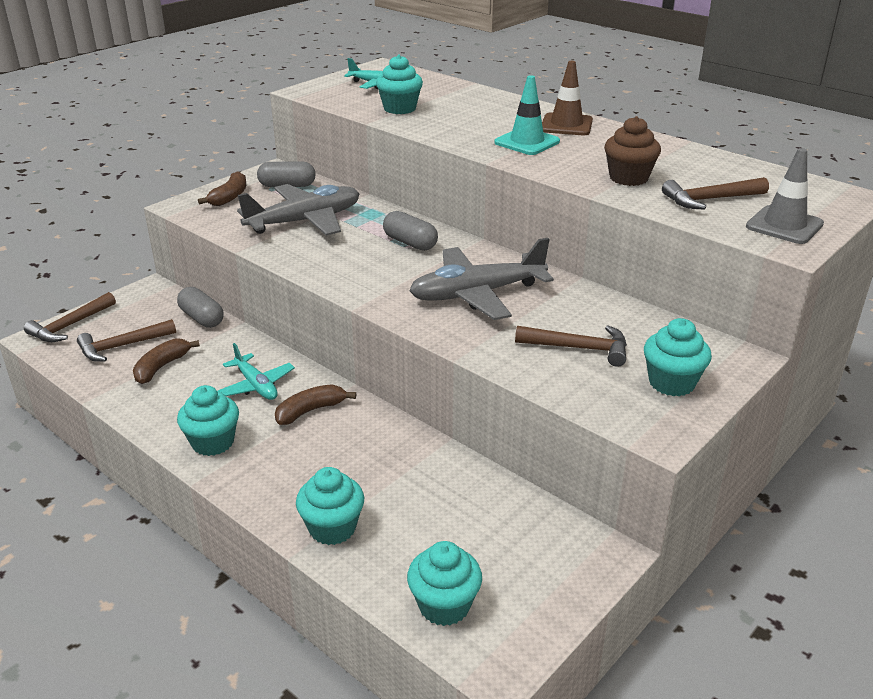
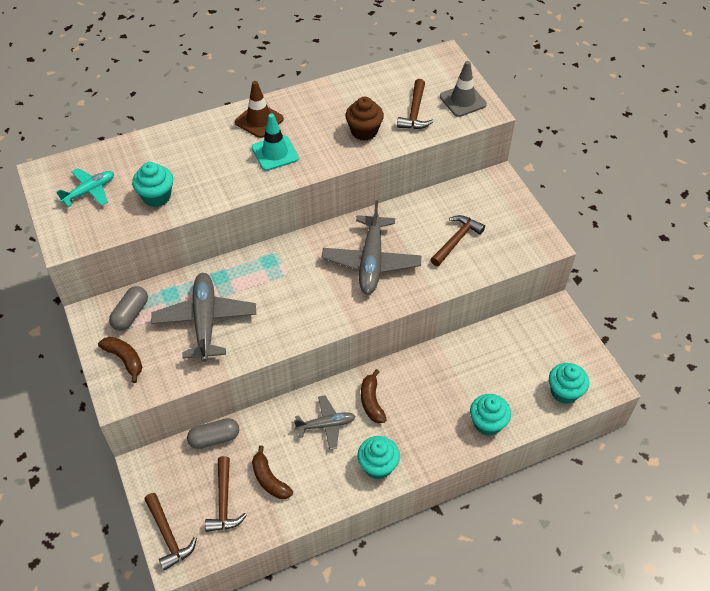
camera: 65 degrees left, 20 degrees up
(256, 385) = (326, 425): turquoise plane -> grey plane
(410, 243) = (281, 270): grey capsule -> none
(671, 383) = (507, 218): turquoise cupcake -> none

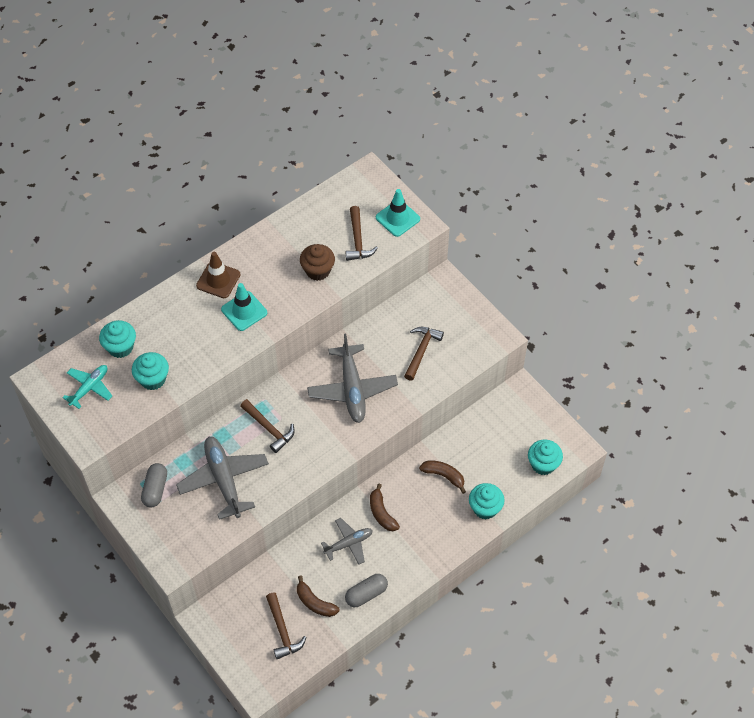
camera: 15 degrees left, 5 degrees up
(125, 359) = (166, 531): brown banana -> brown banana (444, 476)
(168, 535) = (245, 670): brown hammer -> brown hammer (269, 428)
(214, 438) = (256, 579): grey capsule -> grey capsule (366, 594)
(378, 466) = (403, 568): turquoise cupcake -> turquoise cupcake (120, 347)
(462, 100) = (397, 218): grey traffic cone -> turquoise traffic cone

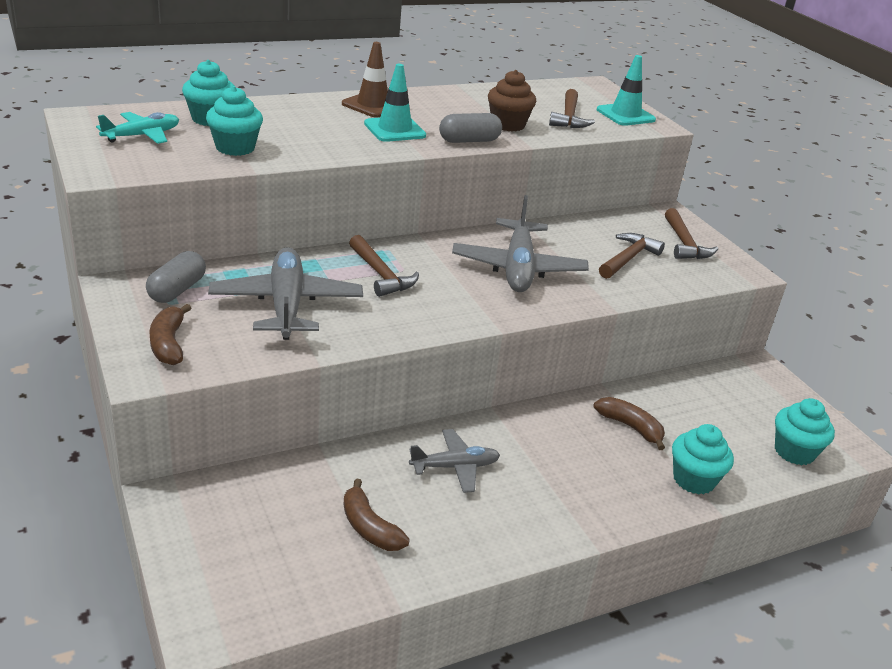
camera: 10 degrees right, 25 degrees down
(282, 630) = (295, 551): brown hammer -> brown hammer (684, 243)
(366, 594) = (464, 539): grey capsule -> grey capsule (469, 141)
(381, 513) = (520, 444): brown banana -> brown banana (168, 344)

